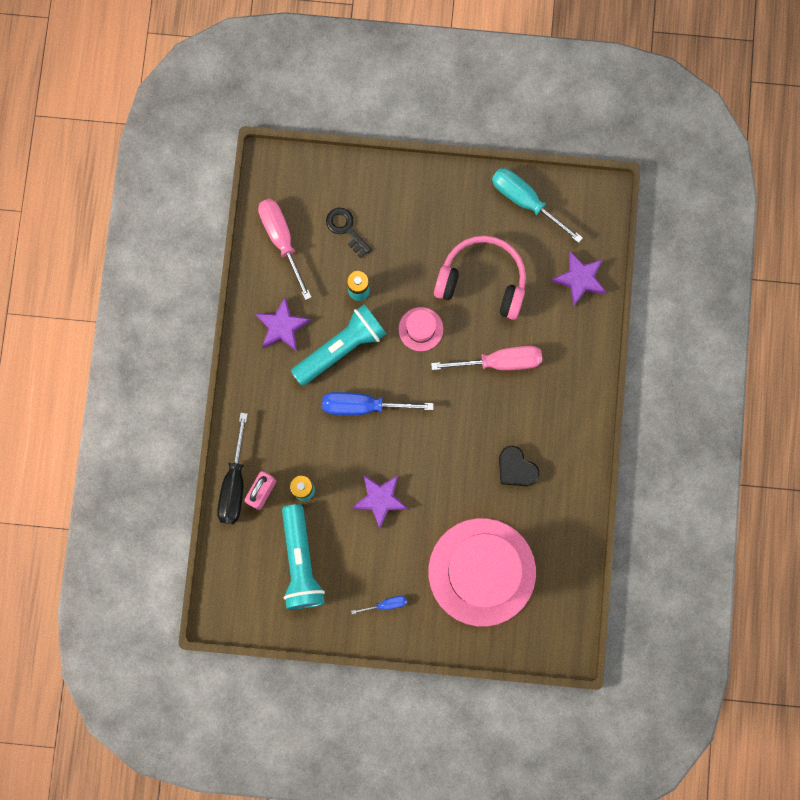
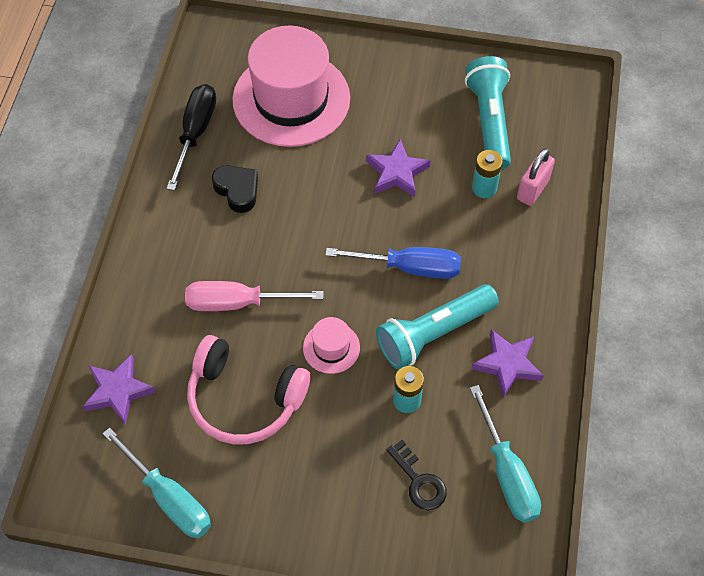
camera: 175 degrees left, 20 degrees down
(234, 484) = (565, 199): black screwdriver -> black screwdriver (196, 132)
(281, 239) = (507, 474): pink screwdriver -> turquoise screwdriver
(386, 604) = (397, 78): blue screwdriver -> none

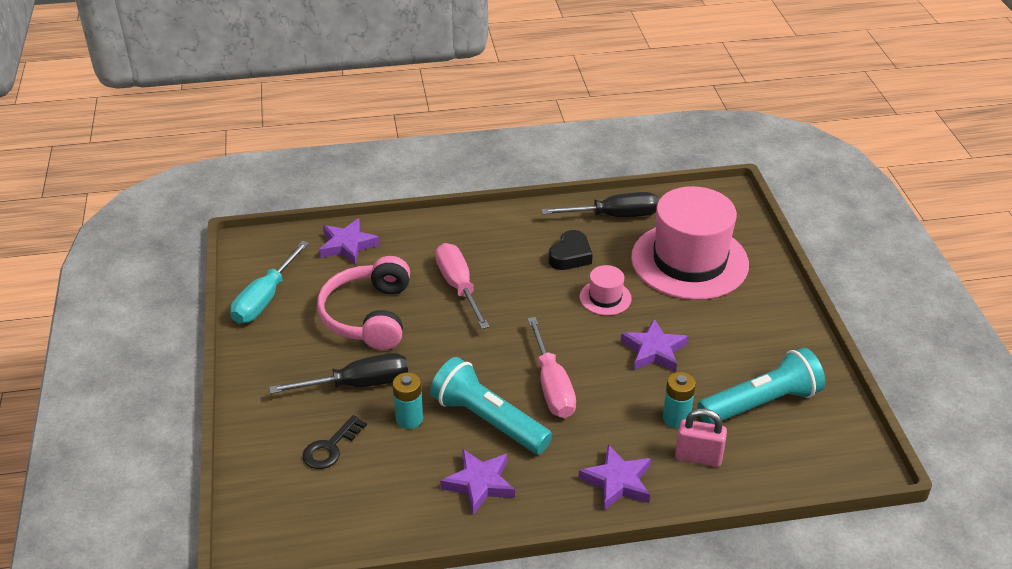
camera: 70 degrees right, 20 degrees down
(331, 347) = (441, 355): pink hat -> pink hat (605, 298)
(342, 433) = (359, 384): none -> black screwdriver
(410, 268) = (552, 387): blue screwdriver -> pink screwdriver
(507, 474) = (359, 511): turquoise screwdriver -> none
(540, 257) = (617, 482): none -> purple star

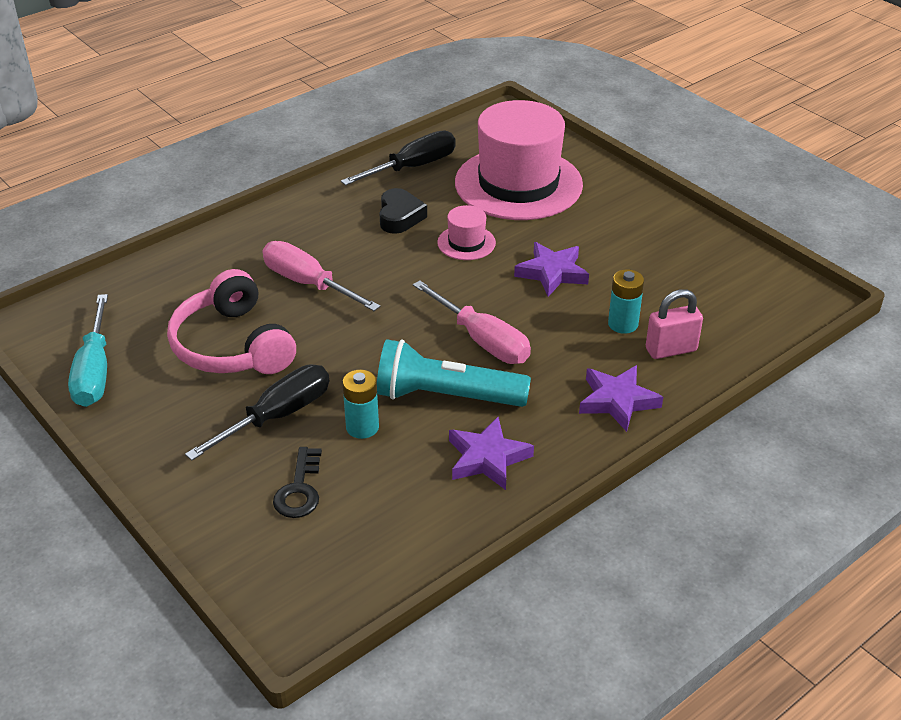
camera: 30 degrees left, 0 degrees up
(347, 245) = (148, 285): purple star -> none
(761, 403) = (685, 282): turquoise flashlight -> none

